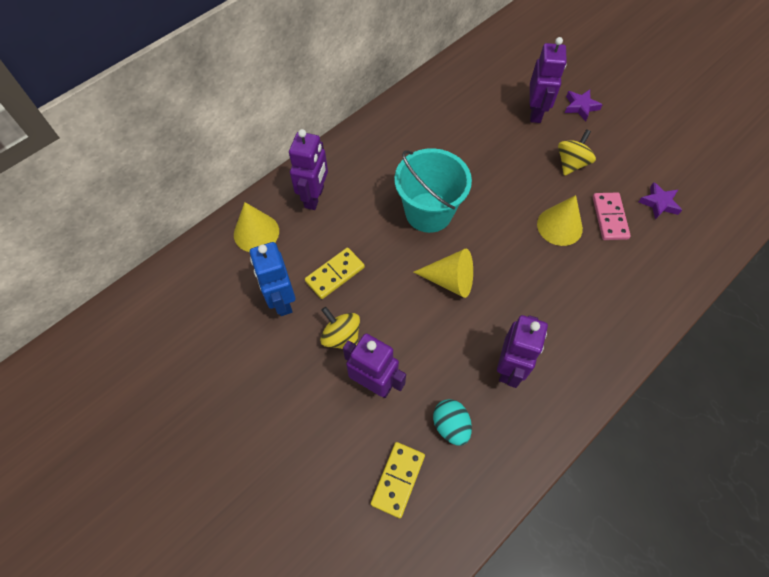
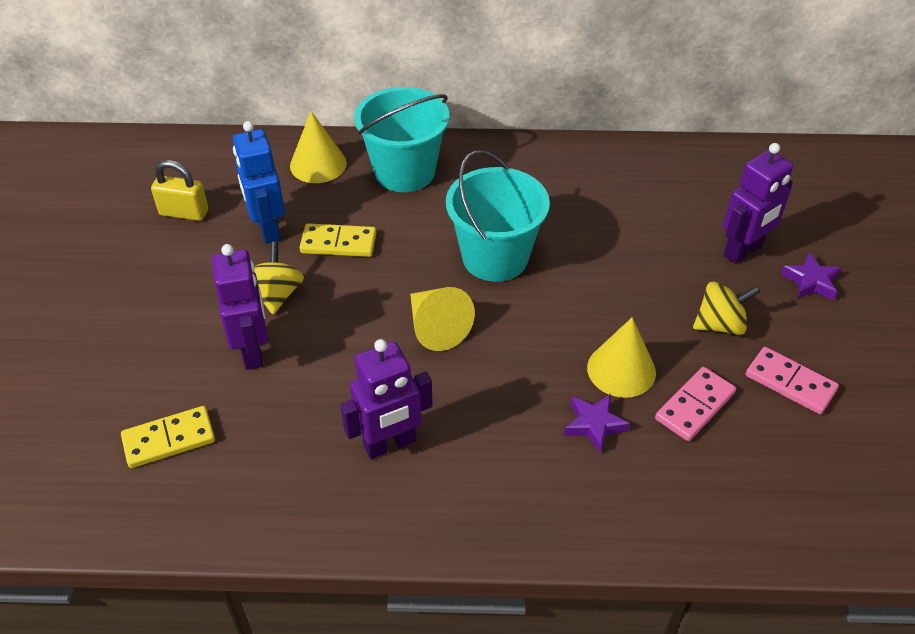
camera: 45 degrees right, 15 degrees down
(213, 334) = (184, 213): none -> yellow padlock
(281, 300) = (268, 229): blue robot -> blue robot turned 45 degrees counterclockwise
(314, 197) = (404, 172): purple robot -> turquoise bucket
(451, 426) = (269, 441): turquoise egg -> none
(631, 170) = (790, 383): none -> pink domino
(659, 203) = (782, 439): purple star -> purple star (594, 425)

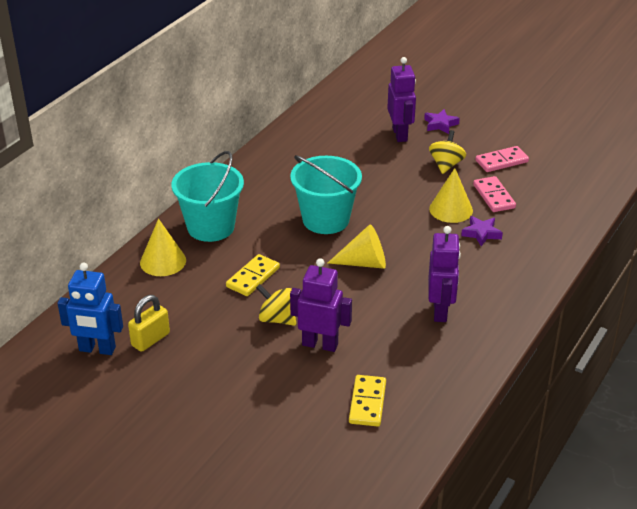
camera: 60 degrees left, 10 degrees down
(268, 229) = (208, 304): blue robot -> blue robot (97, 349)

